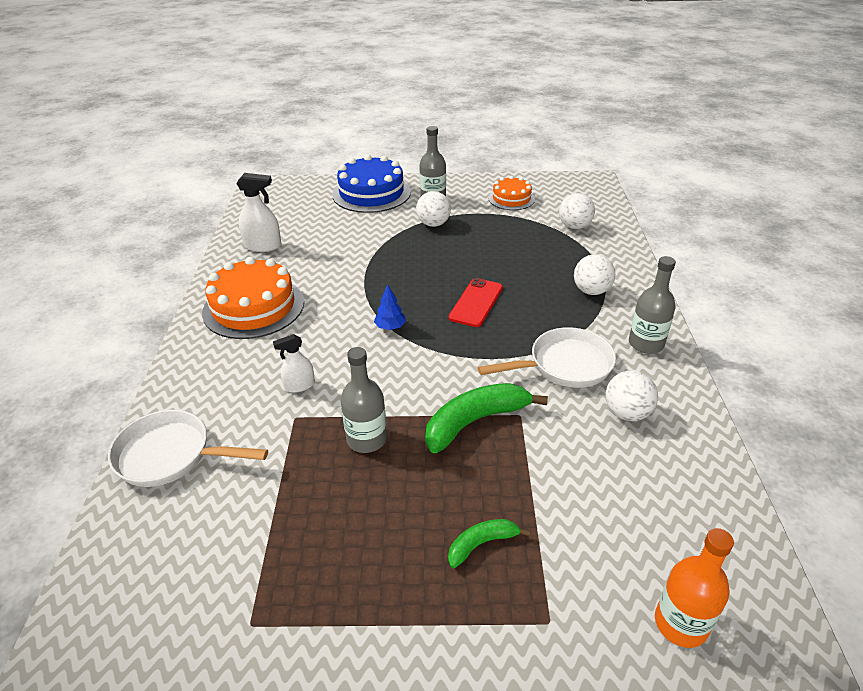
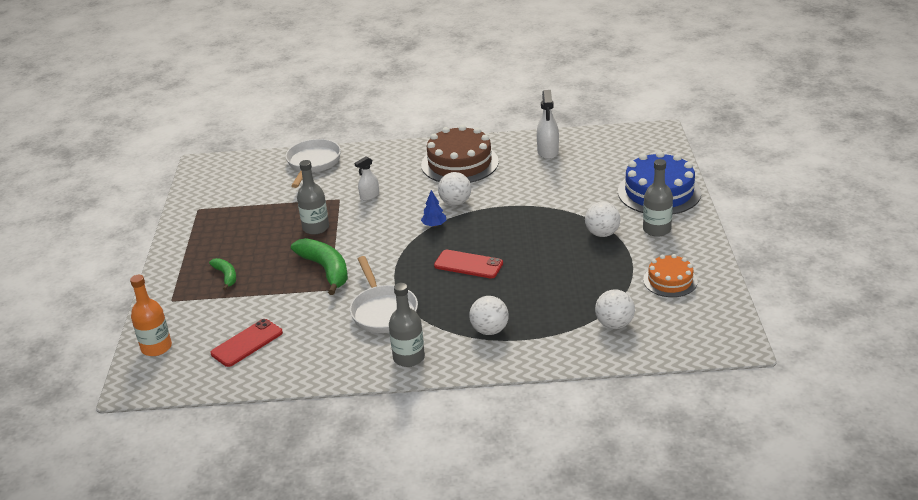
camera: 90 degrees right, 5 degrees down
(253, 307) = (459, 163): orange cake -> brown cake
(299, 385) = (369, 196): white spray bottle -> white spray bottle turned 105 degrees counterclockwise
(627, 413) = (325, 340): white ball -> white ball (455, 202)
(647, 495) = (247, 343): none -> red phone

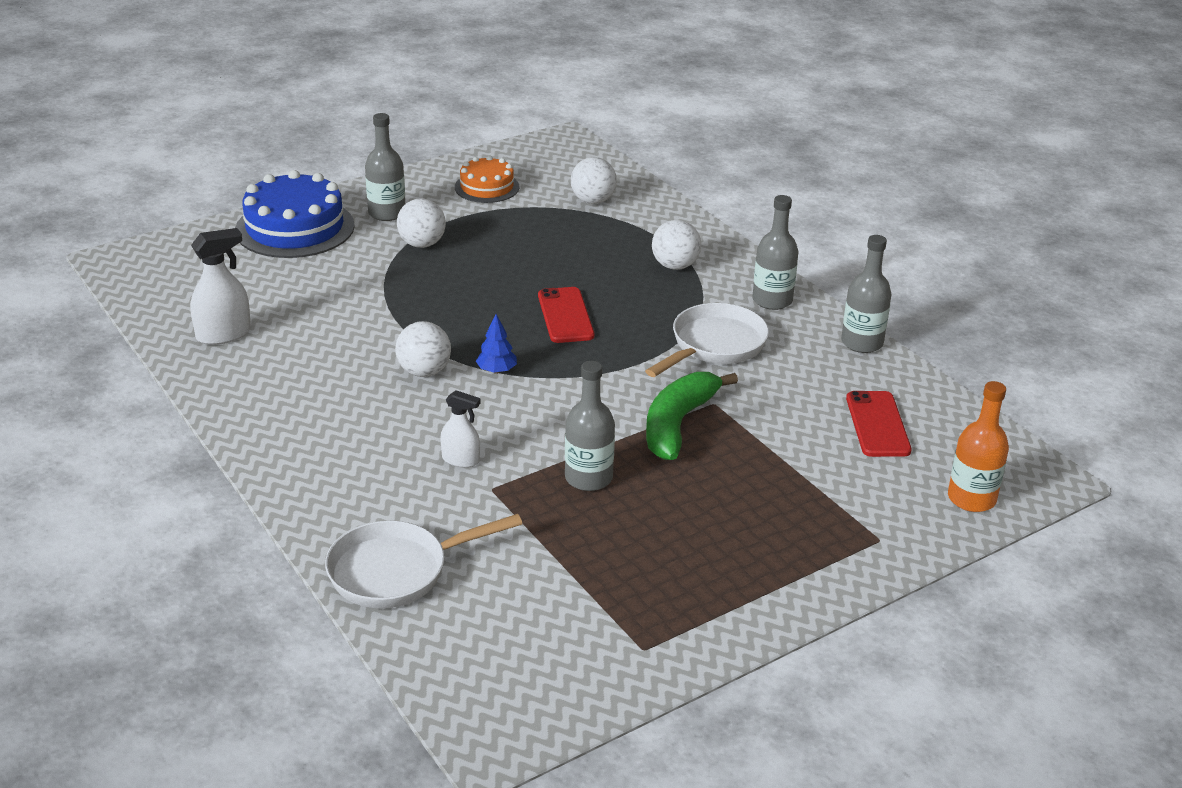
camera: 125 degrees left, 0 degrees up
(226, 276) = (778, 513): green banana -> none
(247, 343) = (877, 424): red phone -> red phone turned 75 degrees clockwise
(325, 377) = (862, 343): none -> grey bottle
(459, 163) = (304, 405): brown cake -> none

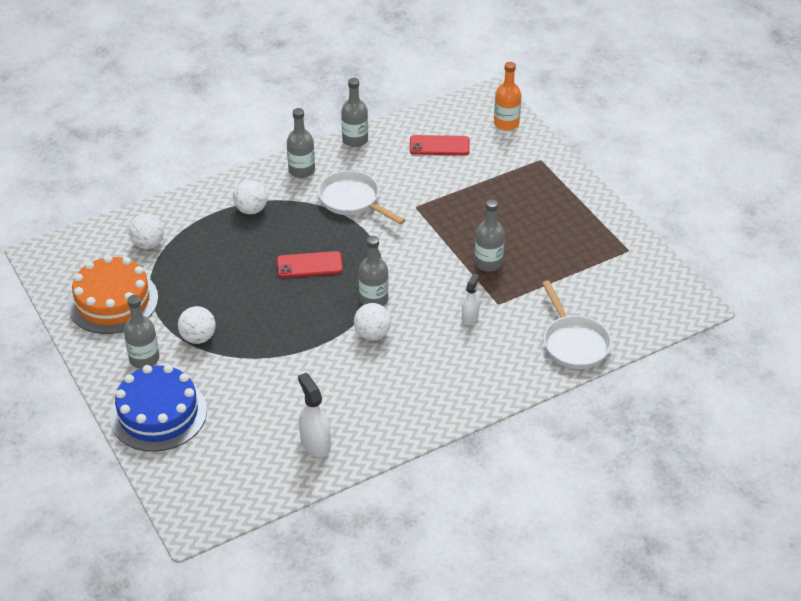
camera: 85 degrees left, 10 degrees up
(487, 187) = (113, 301): orange cake -> orange cake, size x1.73
(496, 371) = (373, 299): blue tree -> grey bottle
(678, 424) = (436, 223): green banana -> none

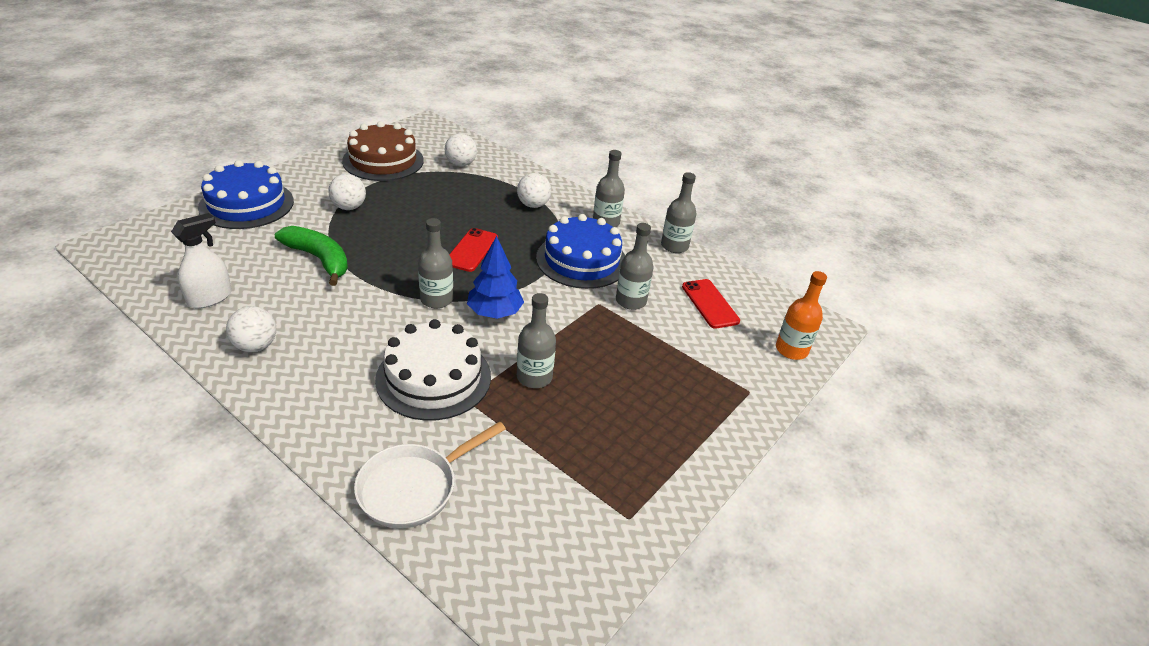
camera: 65 degrees right, 5 degrees down
(113, 301) = (383, 161): orange cake -> brown cake
(144, 359) = (315, 186): grey bottle -> grey bottle (631, 301)
(283, 367) = (319, 259): none -> green banana
(309, 265) = (472, 250): red phone -> red phone turned 45 degrees clockwise
(353, 201) = (581, 260): white pan -> blue cake
(372, 334) = (382, 308): white ball -> white ball (256, 346)
(405, 268) = (494, 313): none -> blue tree
(470, 317) = (433, 377): white spray bottle -> white cake

